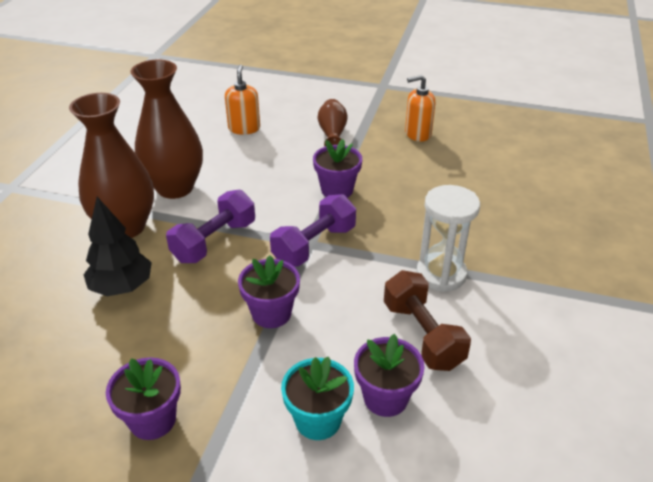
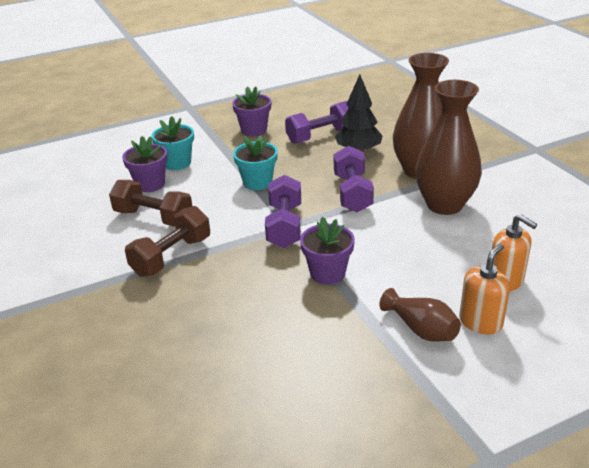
camera: 140 degrees right, 5 degrees down
(110, 341) = (320, 136): none -> purple dumbbell
(271, 313) = (257, 182): purple flower pot -> turquoise flower pot
(417, 134) = (338, 391): orange soap dispenser -> orange soap dispenser (480, 322)
(441, 274) = (171, 256): white hourglass -> brown dumbbell

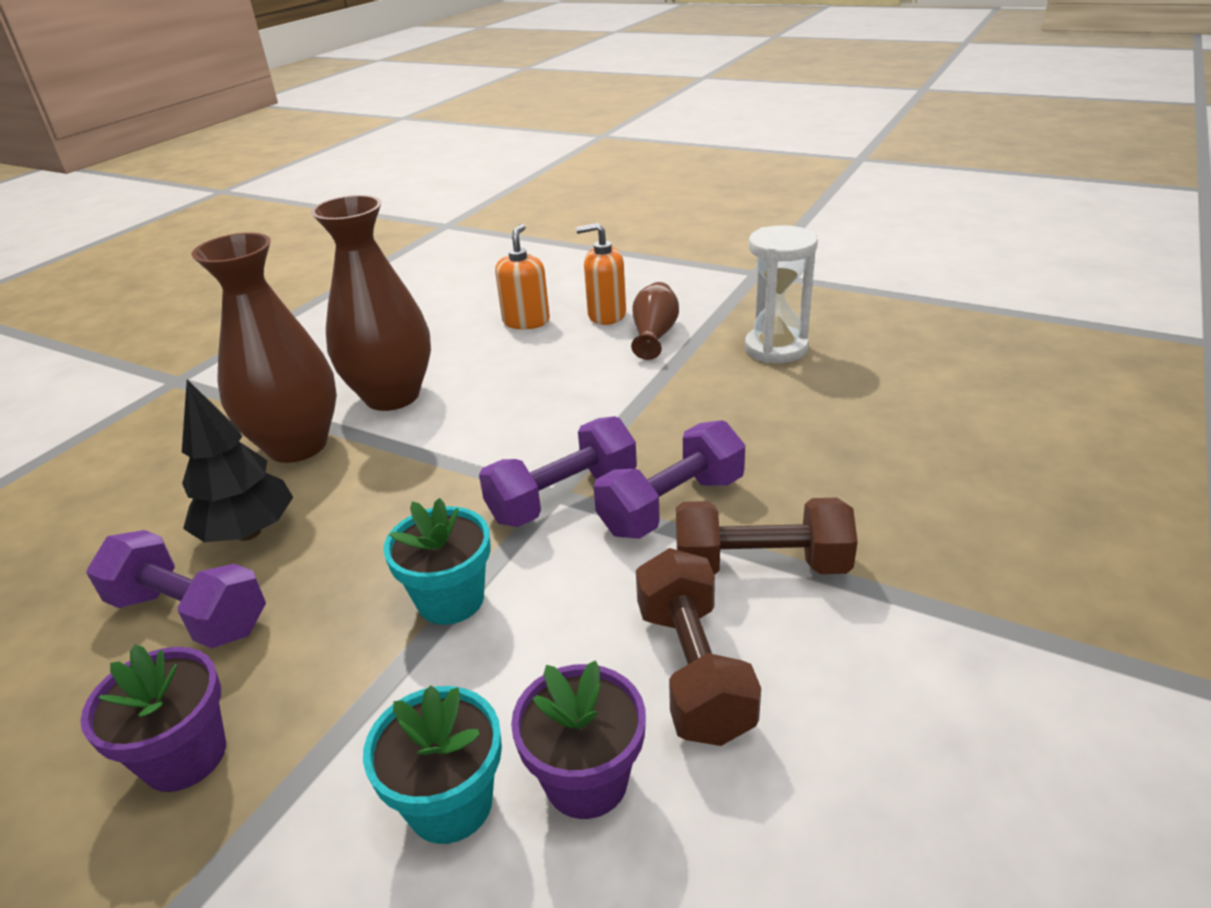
camera: 125 degrees left, 0 degrees up
(327, 273) = (631, 416): purple flower pot -> none
(336, 378) = (776, 348): none -> white hourglass
(352, 193) = (413, 477): purple dumbbell -> purple dumbbell (672, 505)

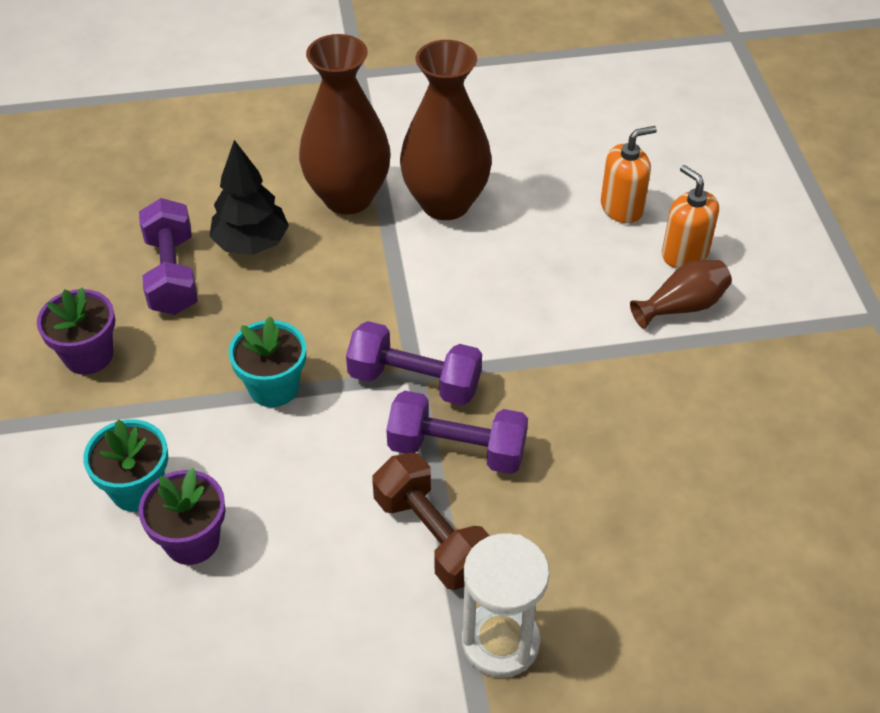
camera: 50 degrees right, 15 degrees up
(693, 670) = (307, 548): brown dumbbell -> none
(776, 348) = (741, 404): white hourglass -> white hourglass (500, 642)

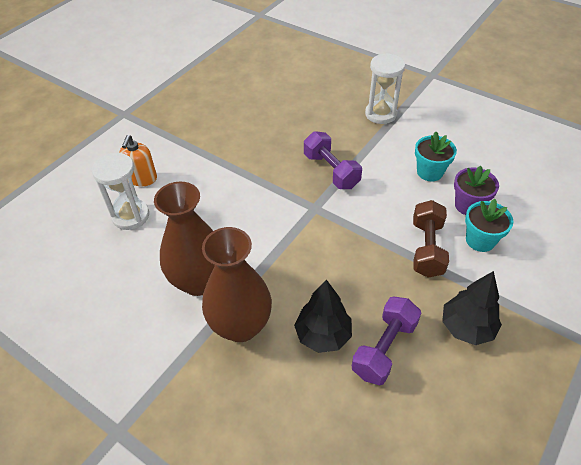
camera: 135 degrees left, 0 degrees up
(88, 355) = (467, 327): purple flower pot -> black tree
(273, 387) = (382, 244): turquoise flower pot -> turquoise flower pot (430, 172)
(414, 381) = (318, 205): purple dumbbell -> none
(432, 536) = (371, 151): brown dumbbell -> brown dumbbell (427, 248)
(622, 208) = (131, 216): orange soap dispenser -> white hourglass
(682, 306) = (178, 161): brown vase -> none

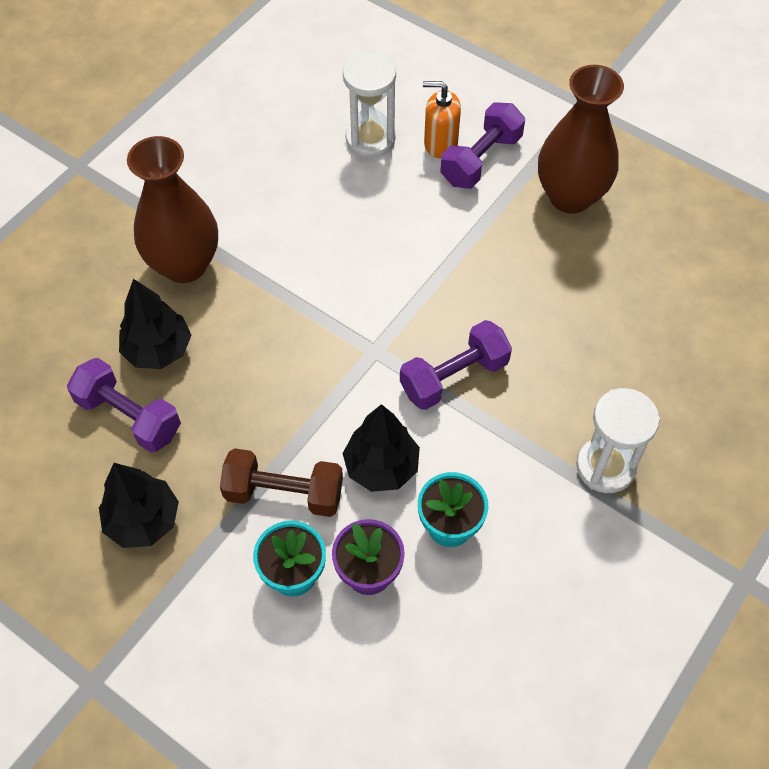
camera: 90 degrees right, 10 degrees up
(161, 159) = (481, 159): none -> purple dumbbell
(199, 281) = (255, 219): brown vase -> brown vase (570, 196)
(398, 202) = (381, 467): none -> black tree

